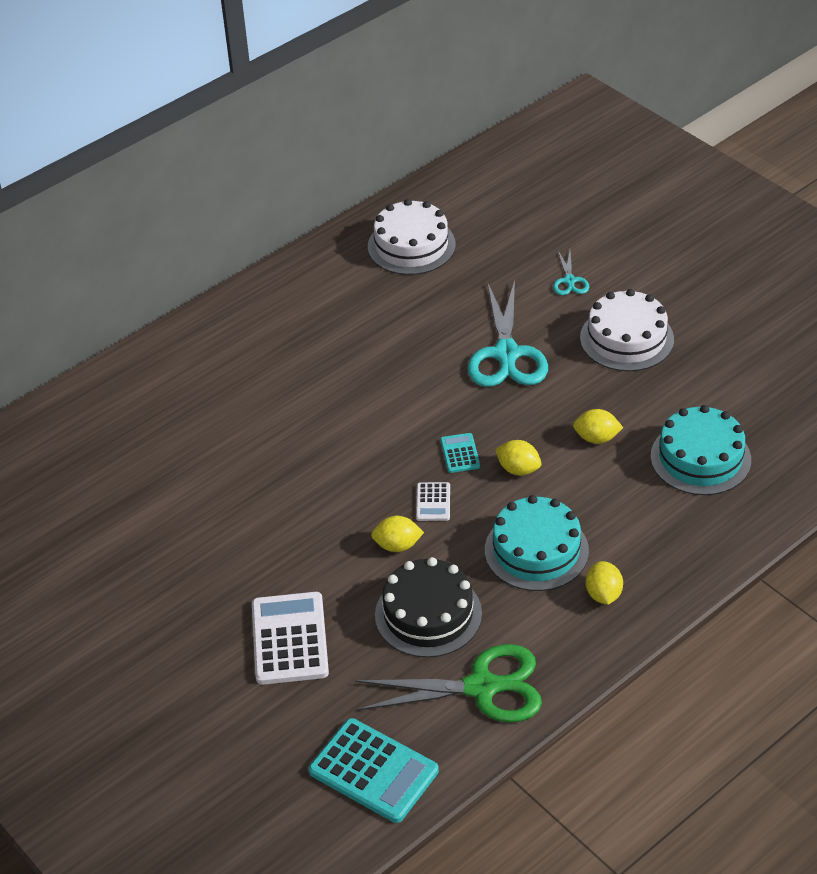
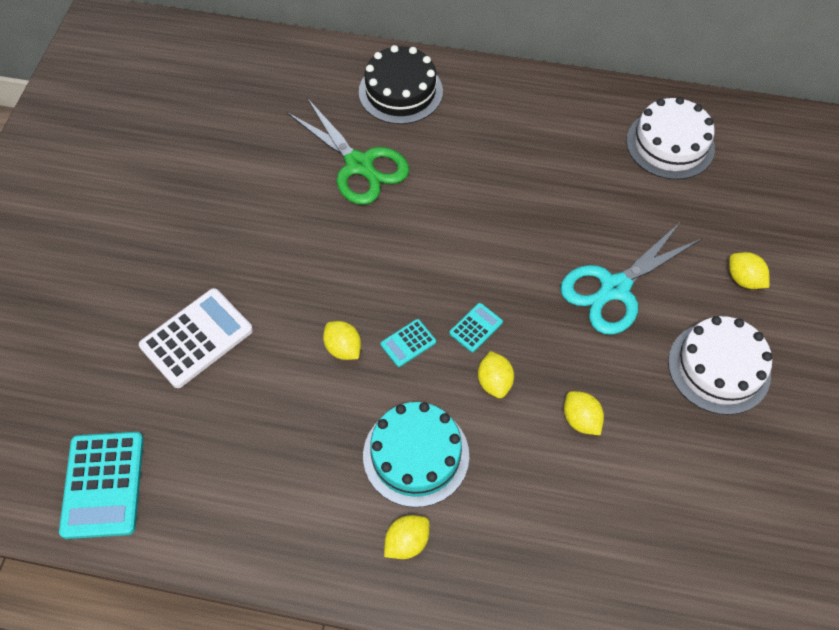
camera: 50 degrees right, 15 degrees up
(428, 614) = (288, 418): black cake -> black cake (400, 91)
(433, 502) = (408, 343): white calculator -> turquoise calculator
(481, 687) = (238, 510): green scissors -> green scissors (359, 165)
(569, 281) = (743, 279): turquoise scissors -> yellow lemon
(700, 458) = (631, 522): turquoise cake -> none

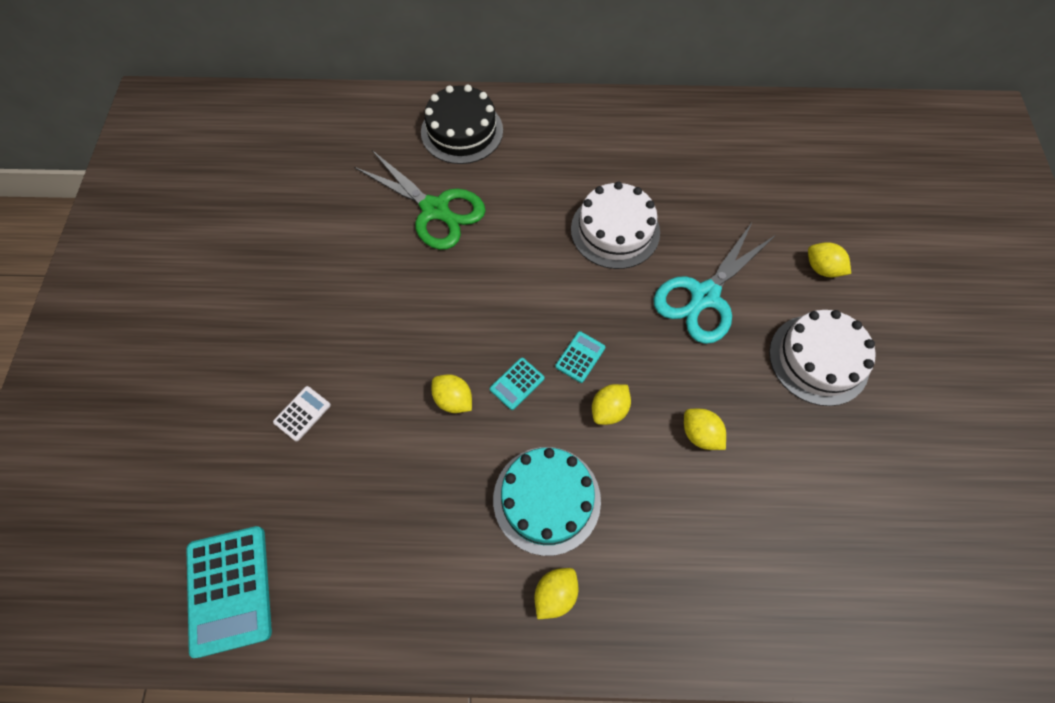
camera: 10 degrees left, 5 degrees up
(196, 338) = (302, 413): white calculator -> white calculator, size x0.50
(494, 382) = (609, 410): yellow lemon -> yellow lemon turned 60 degrees clockwise
(670, 144) = (726, 147): white cake -> white cake (615, 230)

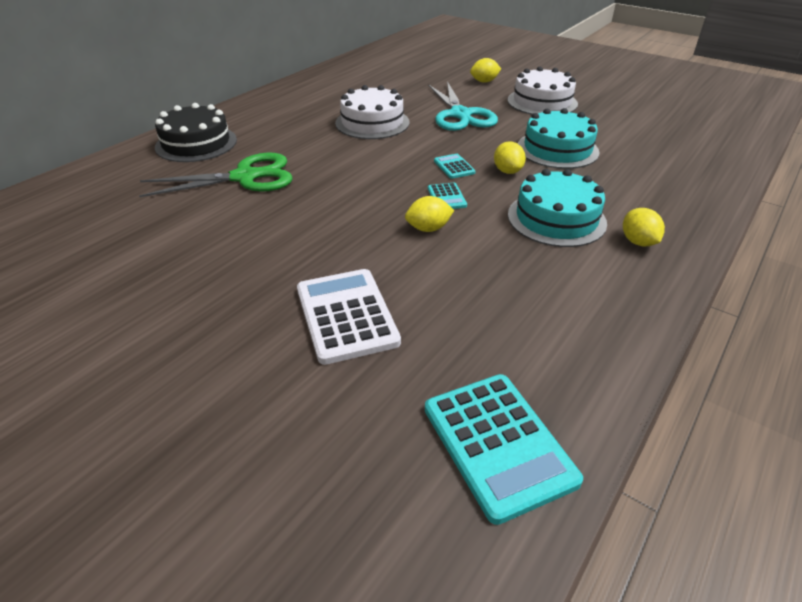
camera: 55 degrees left, 25 degrees down
(229, 590) = (498, 444): turquoise calculator -> turquoise calculator turned 45 degrees clockwise
(302, 413) = (346, 315): white calculator -> white calculator, size x2.01
(700, 434) = (557, 149): yellow lemon -> turquoise cake

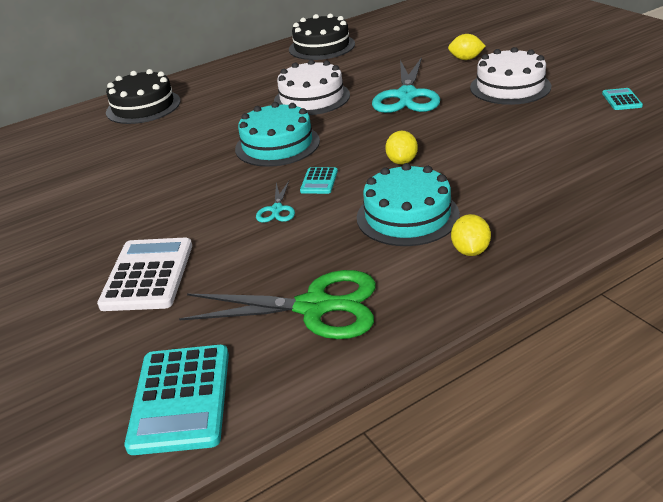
camera: 25 degrees right, 5 degrees down
(245, 177) = (159, 142): green scissors -> green scissors (314, 307)
(342, 77) = (321, 47): none -> black cake
(428, 229) = (277, 209): yellow lemon -> turquoise scissors
(454, 167) = (352, 151): turquoise calculator -> turquoise calculator (621, 100)
(557, 149) = (477, 143): turquoise cake -> turquoise cake (277, 145)

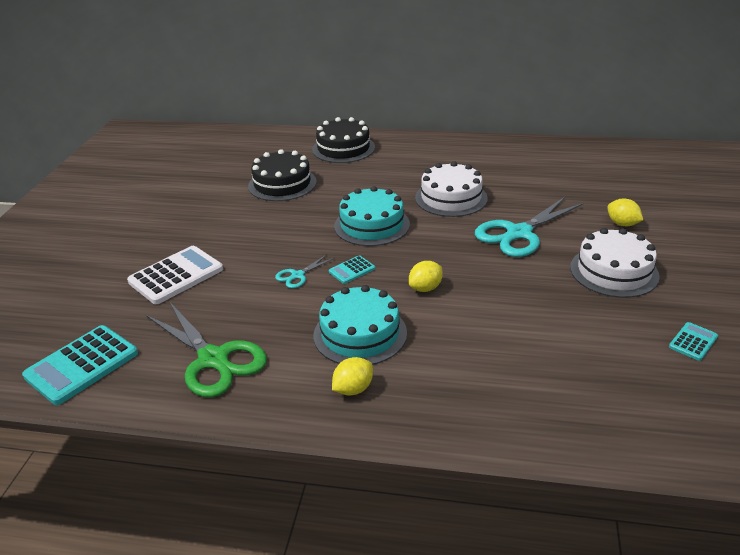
camera: 40 degrees right, 0 degrees up
(321, 47) = (528, 154): black cake -> black cake (282, 184)

